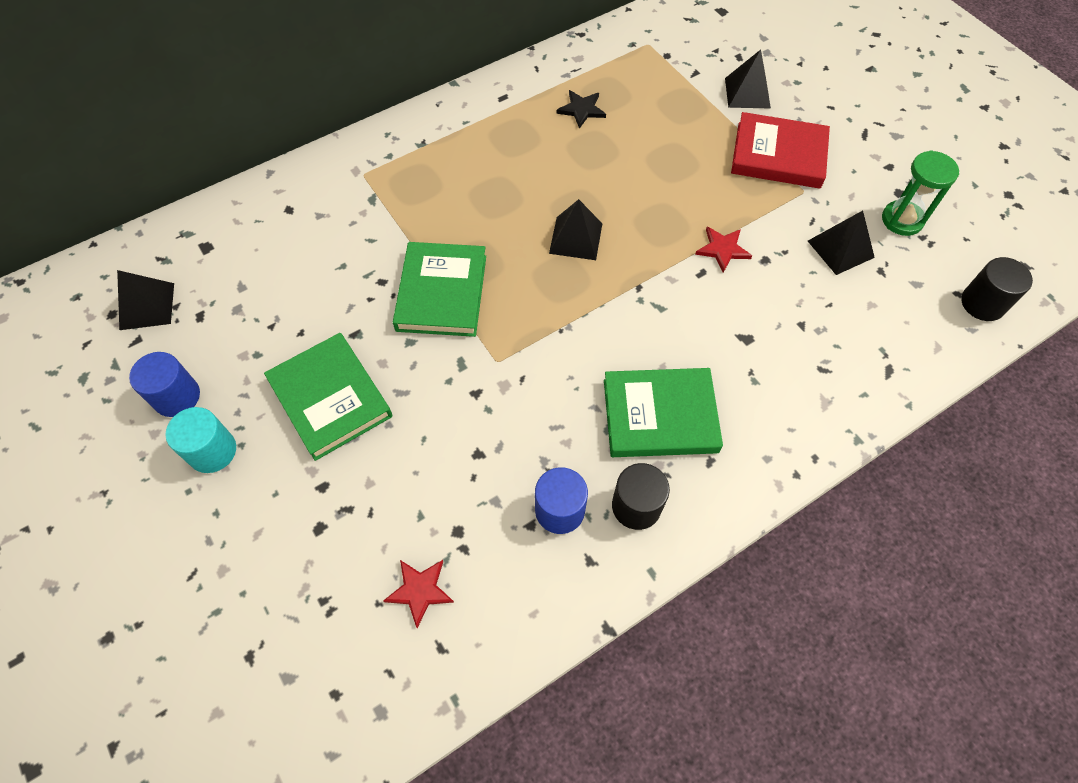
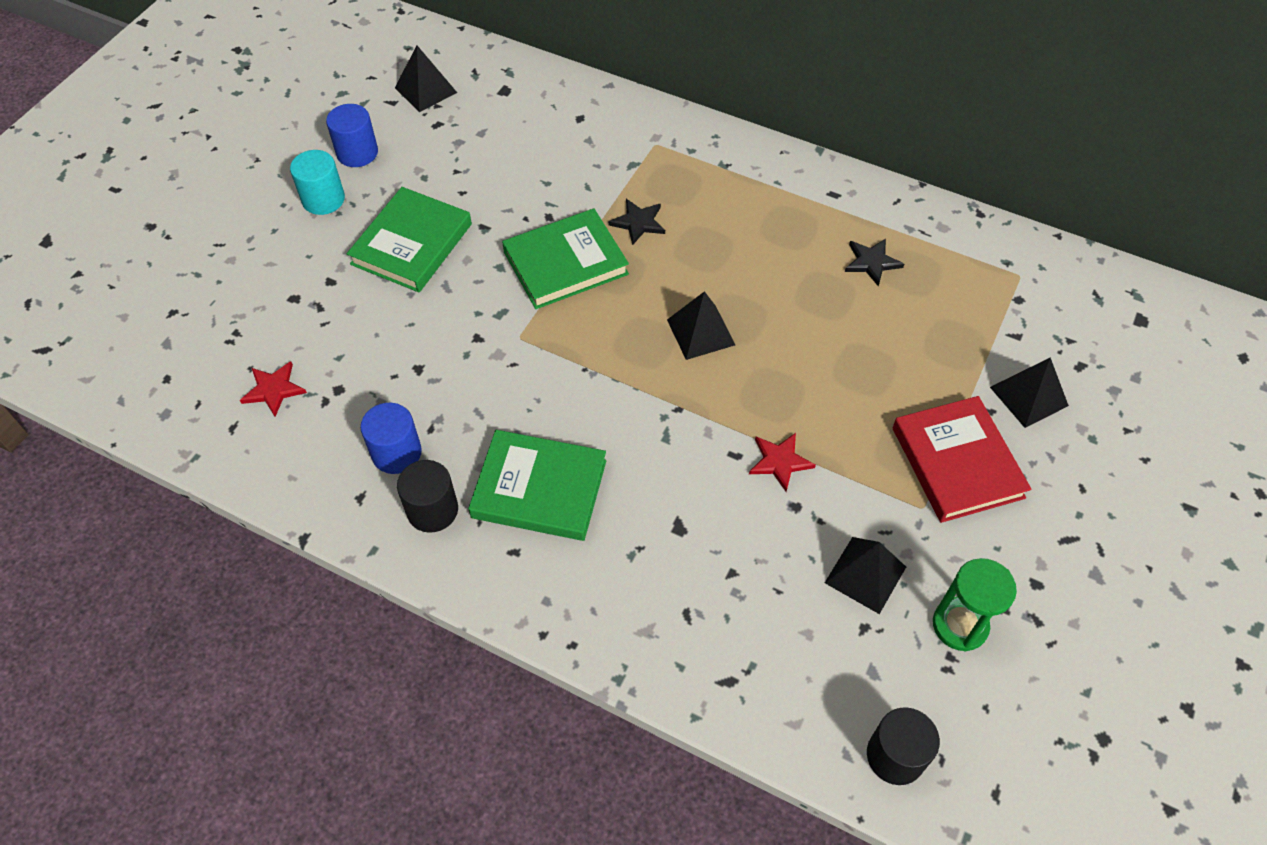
camera: 60 degrees right, 5 degrees down
(437, 224) = (638, 222): none -> black star
(660, 416) = (539, 489): green book -> green book turned 45 degrees counterclockwise

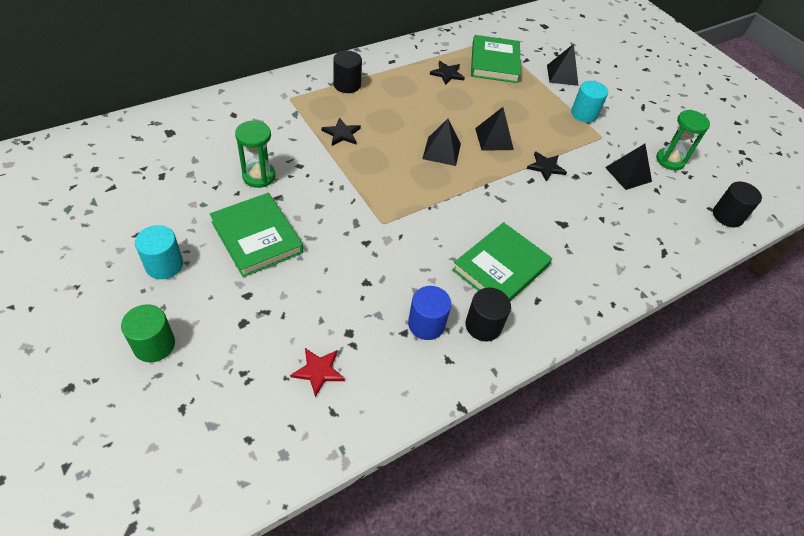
camera: 65 degrees left, 5 degrees down
(227, 251) = (154, 345): none -> green cylinder
(357, 153) = (139, 227): blue cylinder -> none
(426, 90) = (122, 166): black pyramid -> black pyramid (494, 139)
(501, 194) = (259, 176): none -> green hourglass
(565, 263) = (343, 176): green book -> green book (494, 62)
(735, 179) = (347, 85): none -> black cylinder
(779, 461) = (546, 167): red star -> black star
(957, 462) = (584, 114): red book -> turquoise cylinder

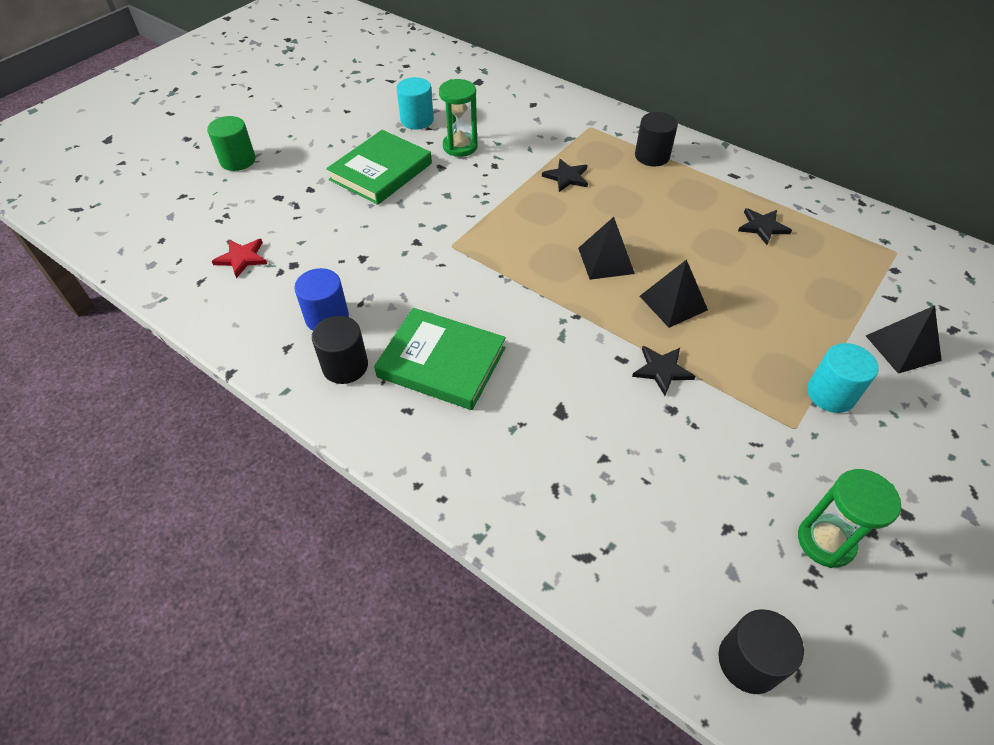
camera: 75 degrees right, 0 degrees up
(164, 265) = (321, 135): turquoise cylinder -> turquoise cylinder (417, 120)
(494, 62) = (842, 265): green book -> none
(628, 174) = (733, 479): black pyramid -> none

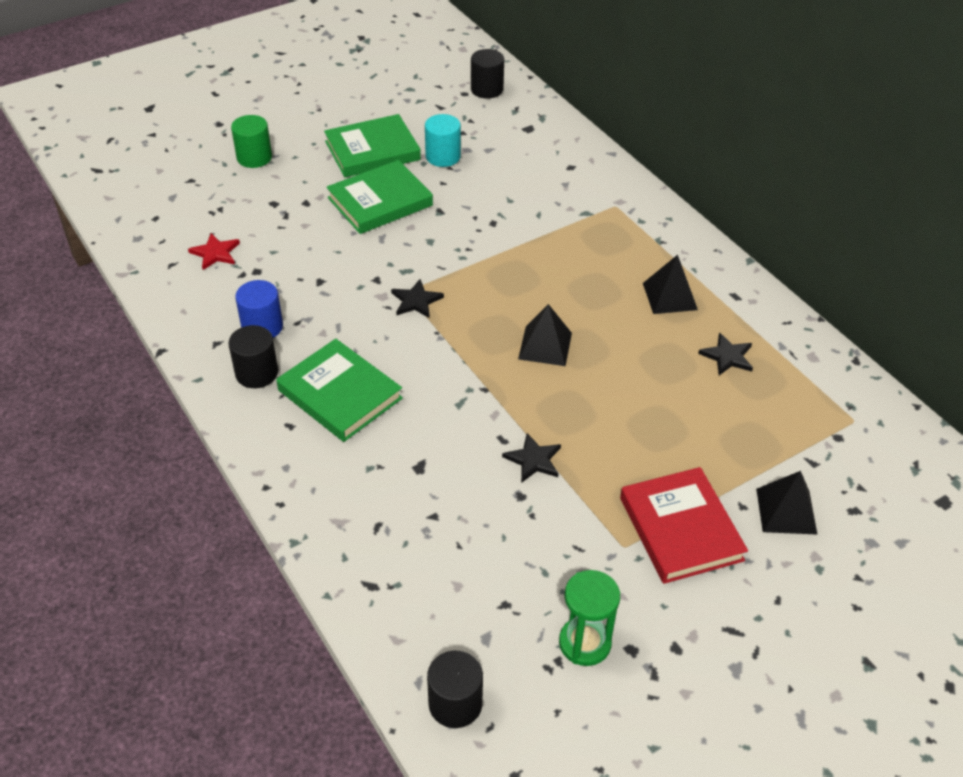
camera: 20 degrees right, 5 degrees down
(349, 129) = (372, 151): none -> green book
(460, 146) = (470, 195): green hourglass -> none
(566, 177) = (558, 253): black star -> black star (416, 301)
(652, 156) = (660, 253): black cylinder -> black cylinder (487, 89)
(673, 303) = (584, 403): black pyramid -> black pyramid (670, 296)
(830, 394) = (680, 529): turquoise cylinder -> red book

